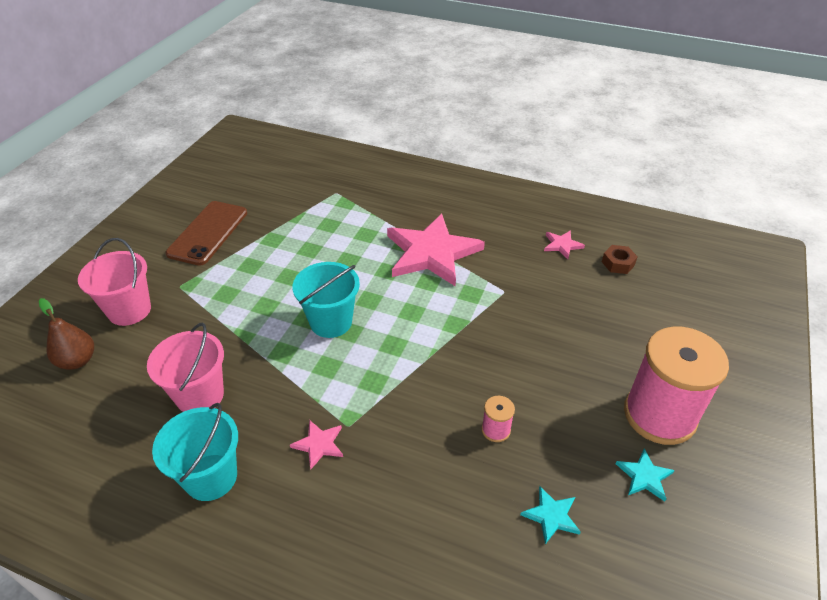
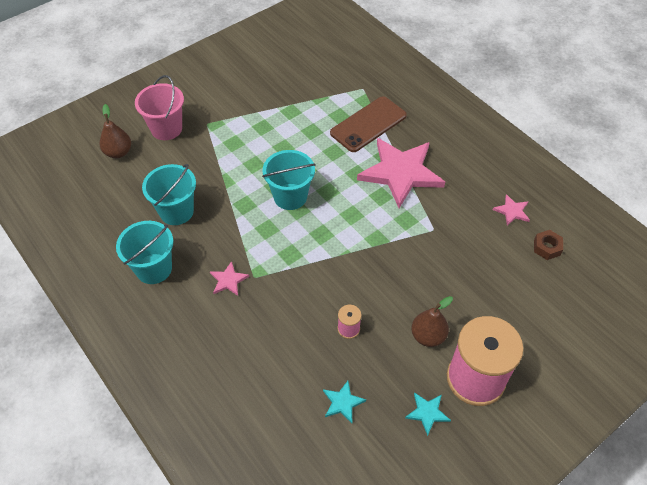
camera: 30 degrees right, 10 degrees up
(200, 395) = (176, 211): pink bucket -> turquoise bucket
(208, 233) = (249, 87): brown phone -> brown phone (368, 124)
(581, 396) = (428, 336): none -> brown pear

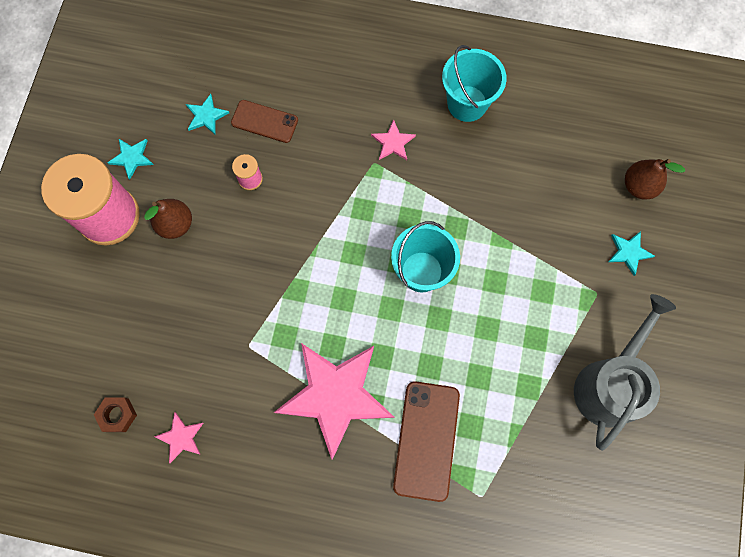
camera: 140 degrees right, 20 degrees up
(166, 128) = (628, 252): pink bucket -> turquoise star
(176, 211) = (510, 170): turquoise bucket -> none
(248, 87) = (610, 384): none -> grey watering can
(302, 363) = (264, 121): none -> brown phone

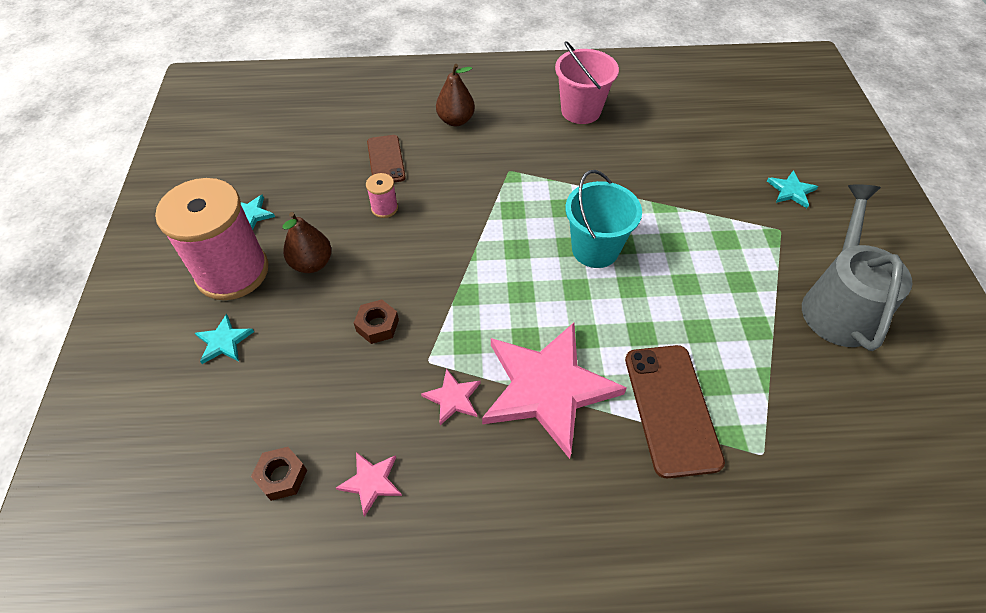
camera: 15 degrees left, 20 degrees down
(206, 116) = (323, 166): turquoise star -> turquoise star (224, 341)
(216, 301) = (377, 325): none -> brown nut
(264, 121) = (386, 160): brown phone -> brown phone turned 75 degrees clockwise
(393, 142) = (522, 152): pink star -> pink star (453, 398)
(467, 103) = (580, 111): turquoise bucket -> pink bucket
(639, 186) = (770, 140): brown pear -> brown pear (456, 120)

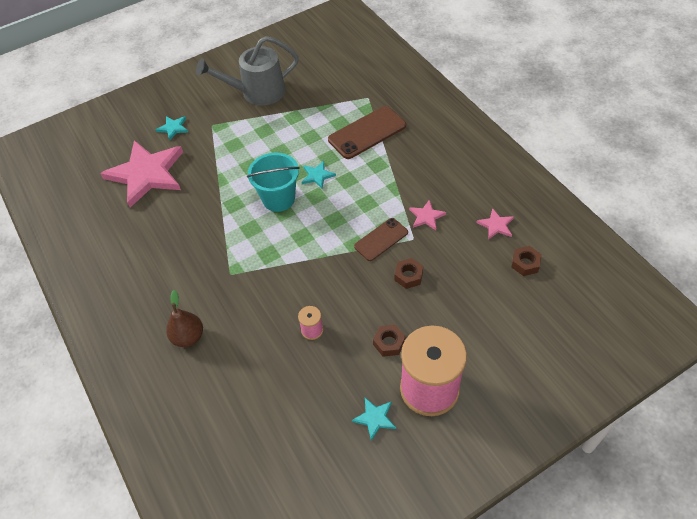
camera: 115 degrees left, 0 degrees up
(224, 341) = (480, 351): turquoise star -> turquoise star (317, 175)
(312, 263) = (389, 343): brown pear -> brown nut
(386, 160) = (261, 360): brown phone -> brown phone (381, 239)
(547, 388) = (390, 181): pink star -> pink star (146, 174)
(580, 111) = (137, 260): pink bucket -> none

